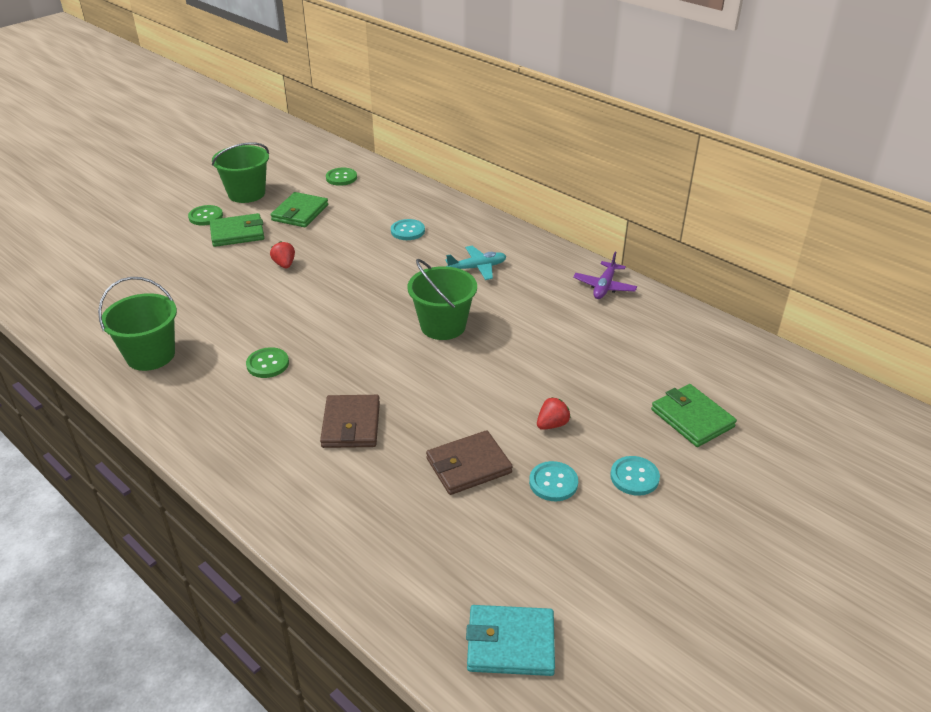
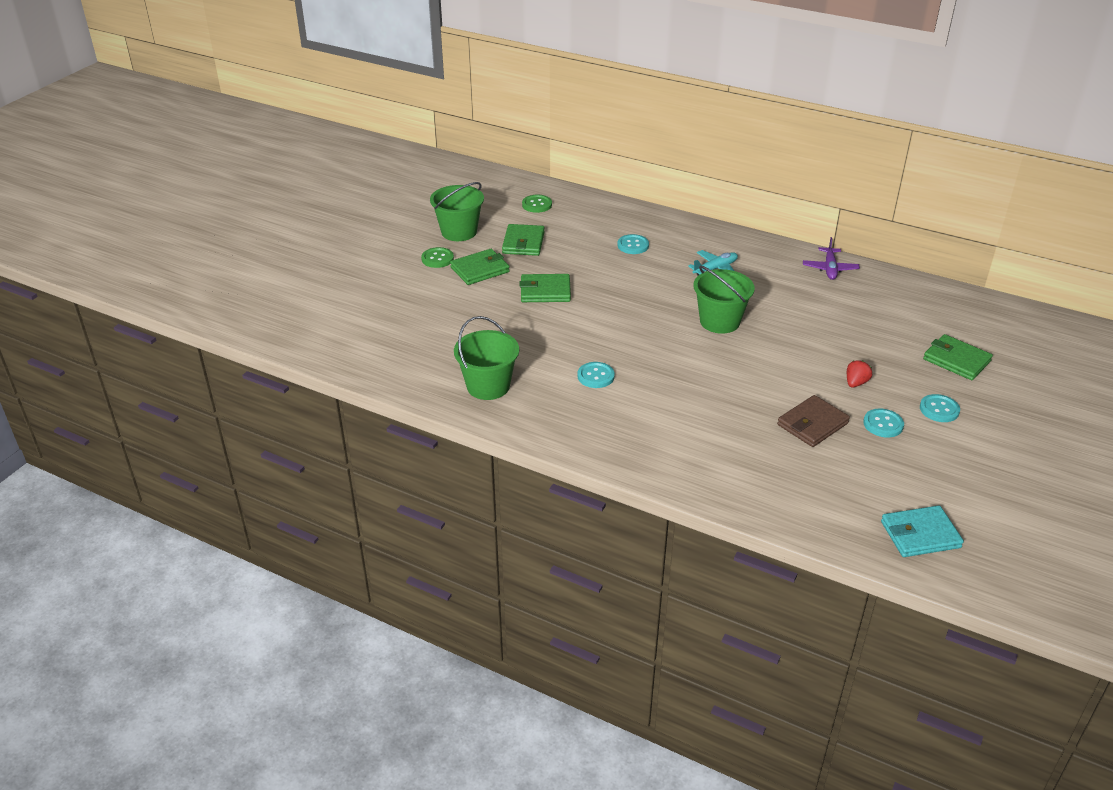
camera: 15 degrees left, 0 degrees up
(268, 364) = (595, 376): green button -> turquoise button
(284, 264) = (545, 291): red strawberry -> green wallet
(351, 424) = (700, 411): brown wallet -> none

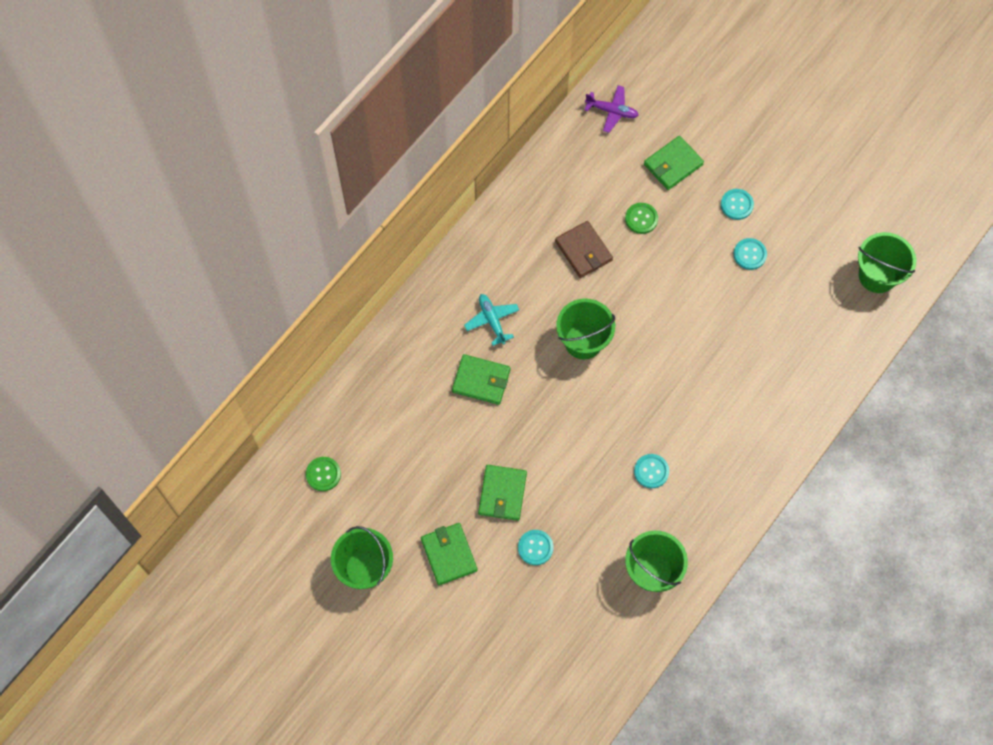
camera: 80 degrees left, 30 degrees up
(437, 259) = (418, 597): green button -> green button (641, 219)
(523, 243) = (403, 501): green wallet -> green wallet (481, 381)
(633, 245) = (431, 389): turquoise button -> turquoise button (535, 548)
(812, 424) = (742, 308): brown wallet -> brown wallet (583, 251)
(830, 269) = (512, 216): purple plane -> purple plane (612, 111)
(856, 383) = (692, 256): red strawberry -> none
(920, 534) = (877, 275): turquoise wallet -> green bucket

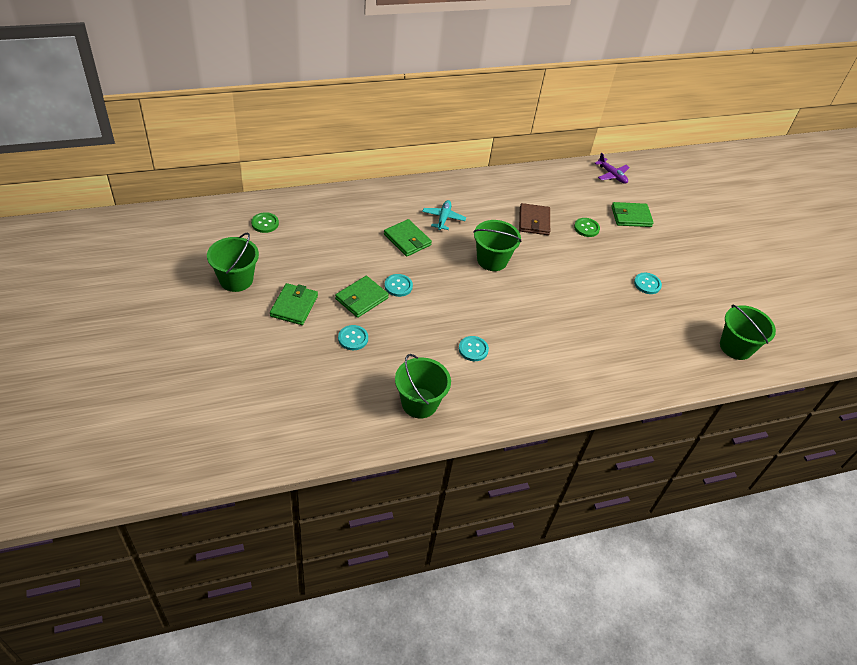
camera: 30 degrees right, 20 degrees down
(736, 205) = (659, 257): turquoise button -> turquoise button (398, 286)

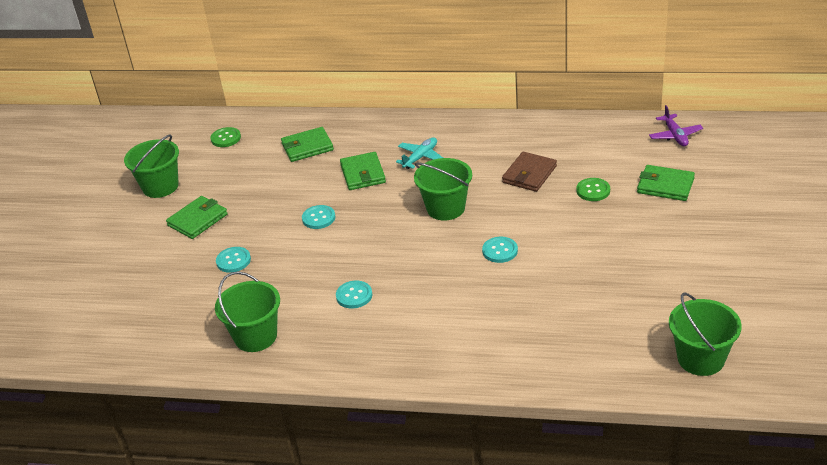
camera: 35 degrees right, 10 degrees down
(361, 298) = (270, 224): green wallet -> green wallet (307, 147)
(647, 284) = (628, 265): turquoise button -> turquoise button (500, 251)

